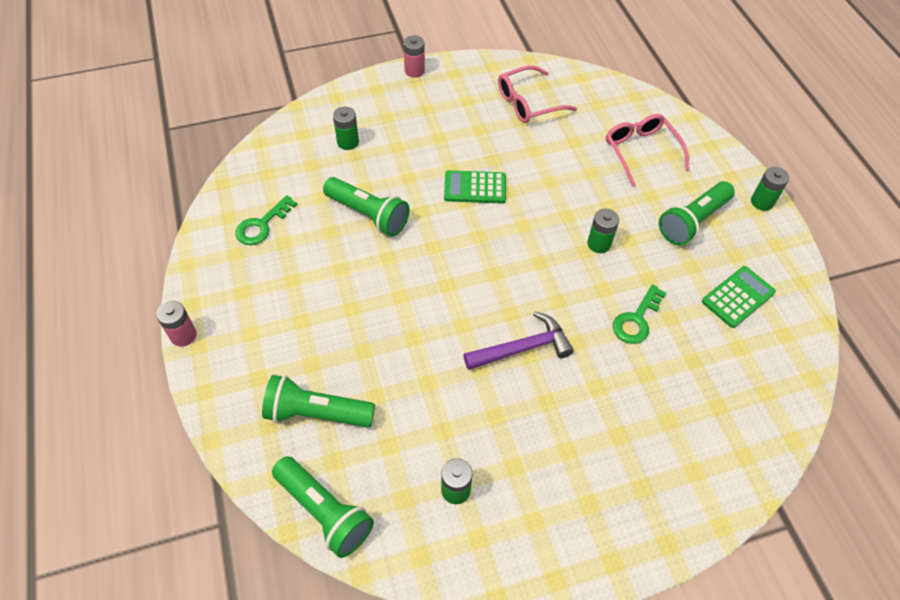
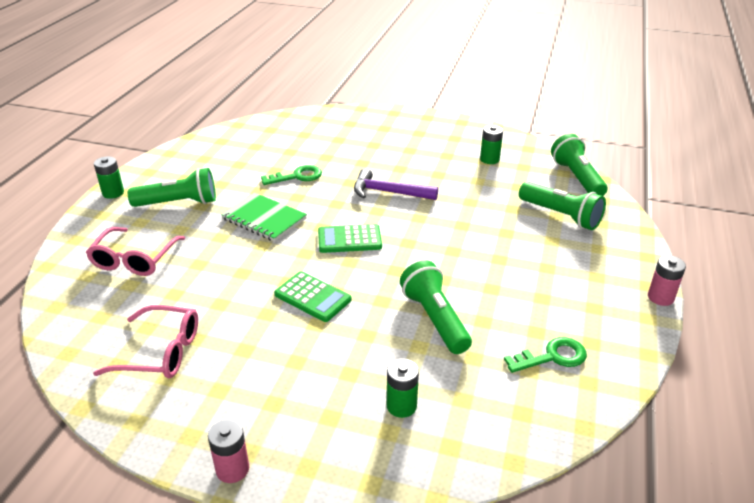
camera: 145 degrees left, 20 degrees down
(599, 244) = (264, 219): green battery -> green notebook
(738, 297) = (219, 162): green calculator -> green calculator (349, 239)

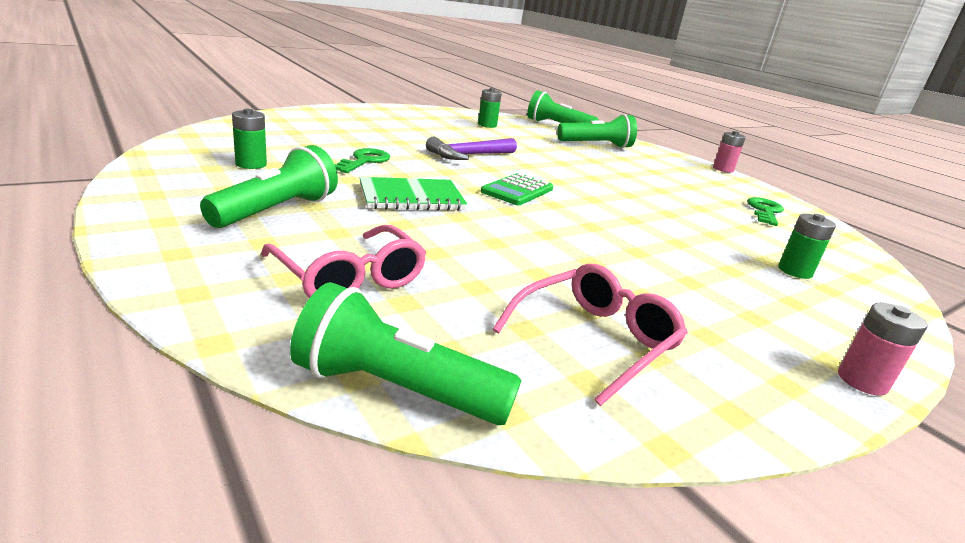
camera: 55 degrees left, 10 degrees down
(113, 193) = (139, 227): green battery -> green battery (251, 164)
(313, 297) = (590, 235): green calculator -> none
(435, 319) = (681, 216): green flashlight -> green flashlight (396, 389)

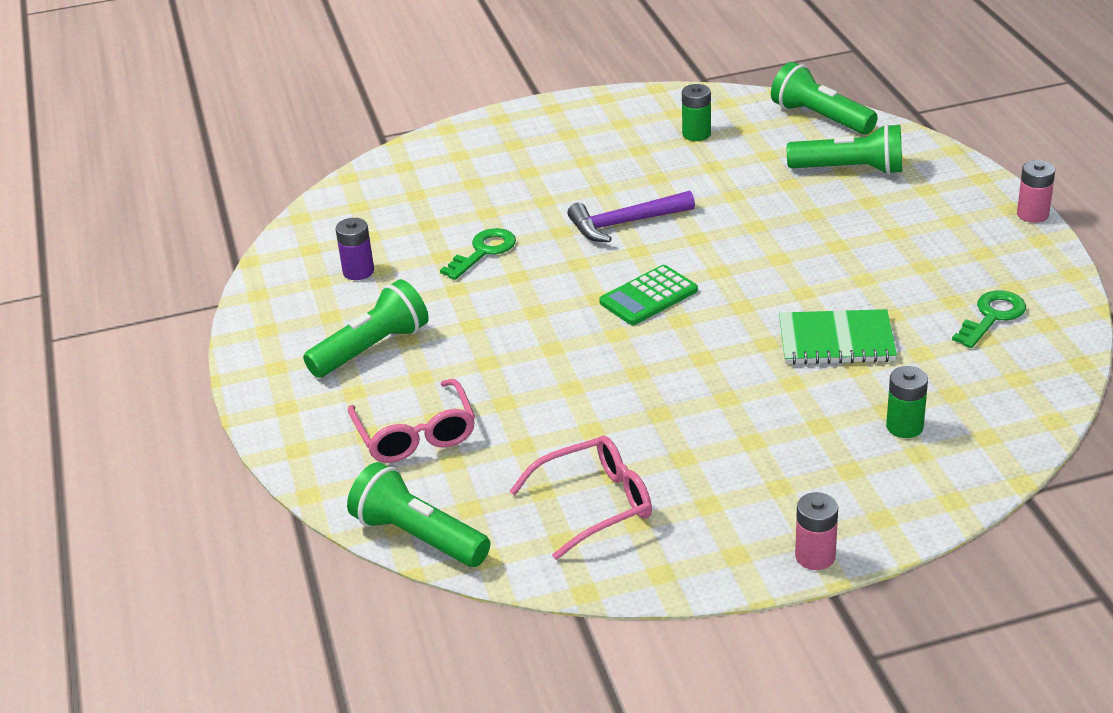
camera: 25 degrees right, 10 degrees up
(251, 164) = (358, 271): green battery -> purple battery
(411, 197) = (513, 319): green notebook -> green notebook (836, 341)

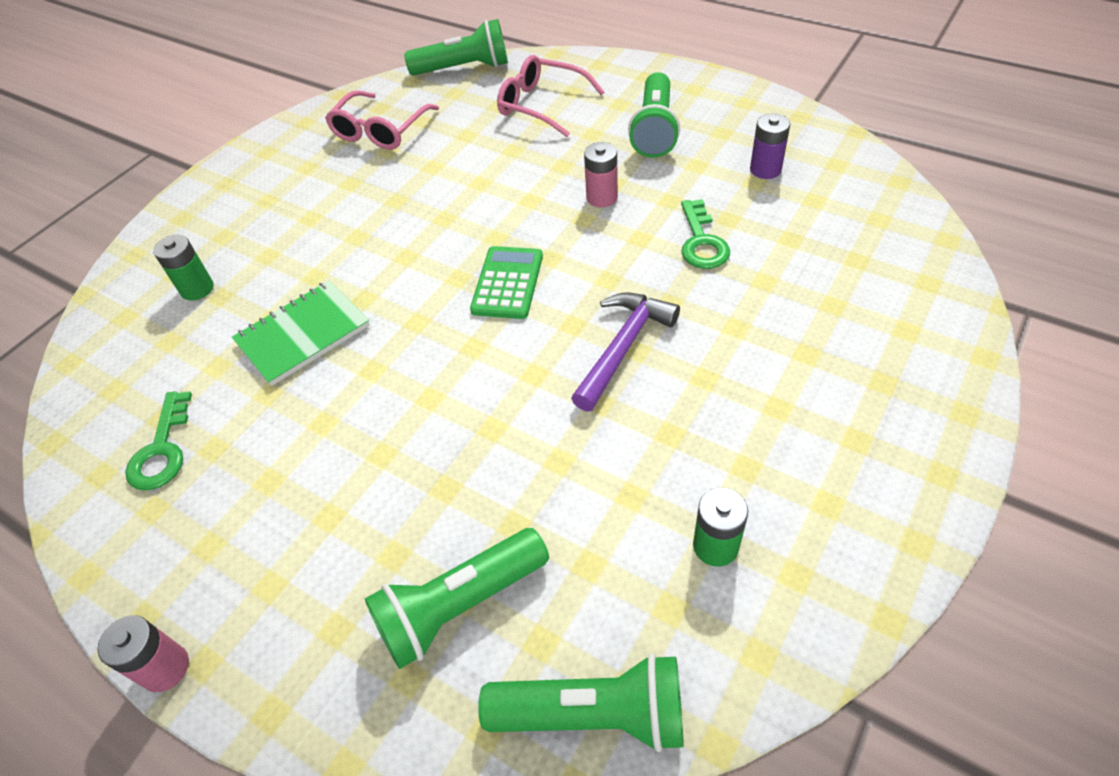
camera: 140 degrees right, 15 degrees up
(815, 556) = (214, 175): pink battery -> pink battery (602, 197)

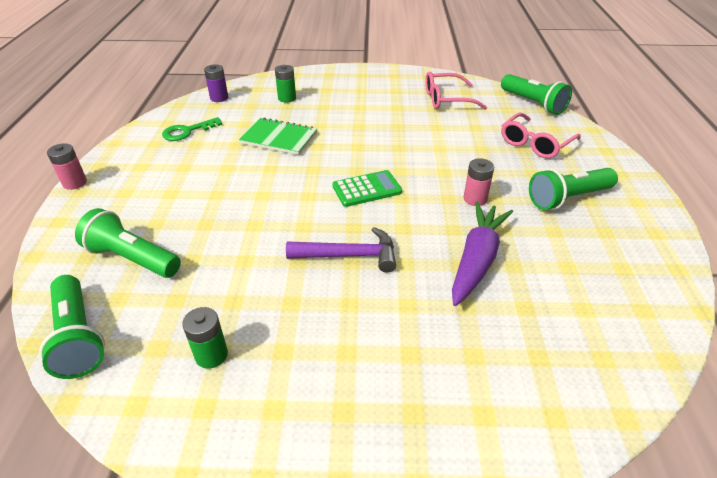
camera: 55 degrees right, 10 degrees down
(542, 105) = (535, 143): pink glasses -> pink glasses turned 135 degrees counterclockwise
(701, 241) = (477, 259): green key -> purple carrot
(765, 169) = (589, 268): purple battery -> purple battery (219, 98)

